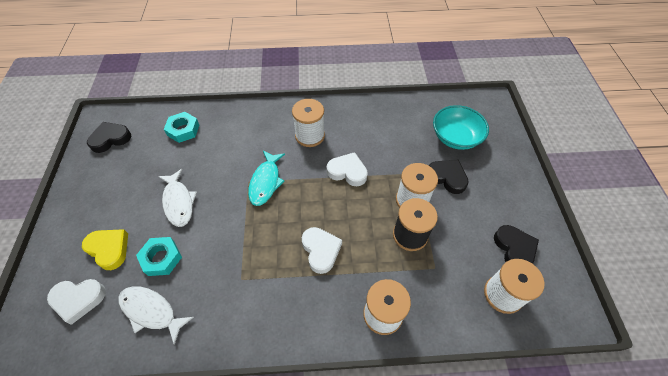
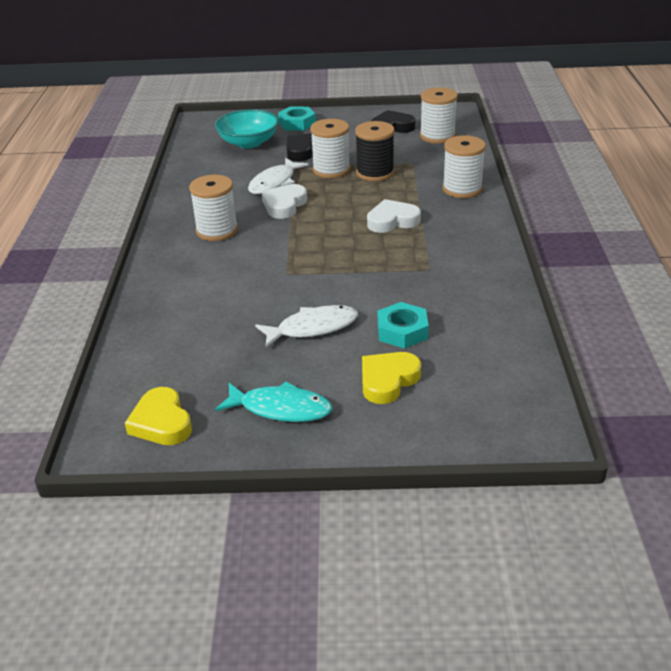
camera: 85 degrees left, 20 degrees down
(78, 299) = (465, 394): white heart -> none
(110, 139) = (161, 422): black heart -> yellow heart
(151, 311) = (475, 329): white fish -> white fish (274, 182)
(183, 130) = (168, 341): turquoise nut -> turquoise nut (297, 123)
(266, 182) = (289, 260): turquoise fish -> turquoise fish (280, 408)

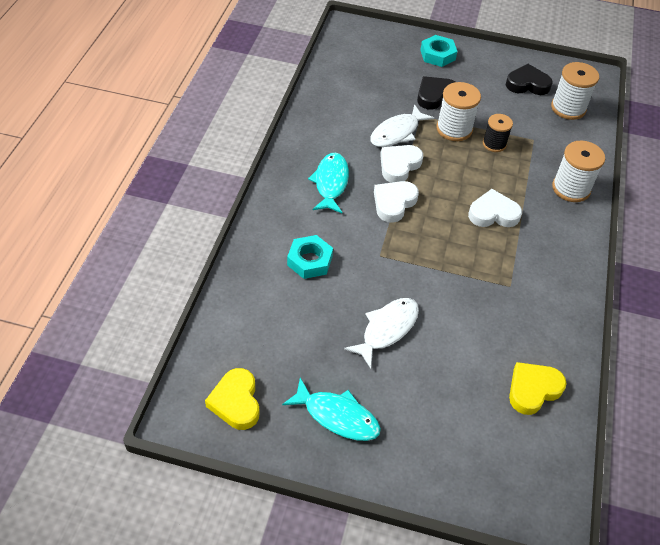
camera: 10 degrees right, 15 degrees up
(217, 231) = (330, 183): white spool -> turquoise fish
(248, 142) = (386, 70): turquoise bowl -> none
(288, 233) = (394, 203): none -> white heart
(312, 328) = (387, 329): white fish -> white fish turned 45 degrees counterclockwise
(375, 173) = (494, 144): black spool -> black spool, size x0.65
(388, 380) = (436, 411): yellow heart -> yellow heart (533, 390)
(402, 331) = (464, 356): turquoise nut -> turquoise nut (309, 261)

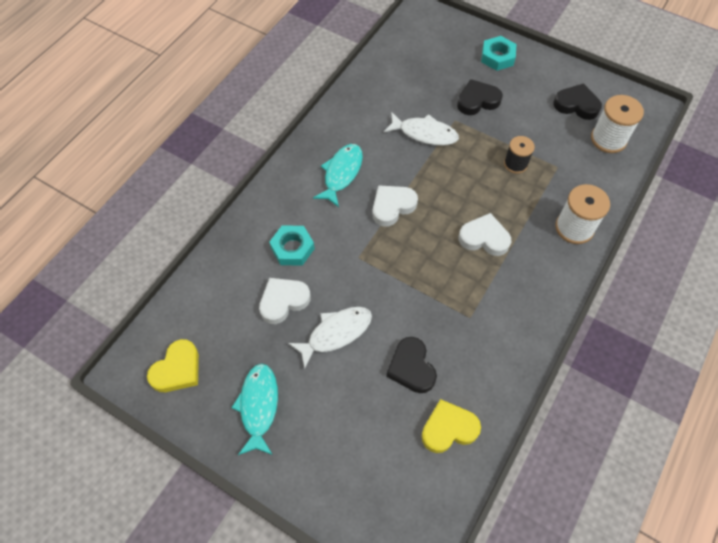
camera: 20 degrees right, 10 degrees up
(236, 402) = (177, 369): yellow heart -> yellow heart turned 150 degrees counterclockwise
(337, 416) = (258, 406): turquoise fish -> turquoise fish turned 135 degrees counterclockwise
(397, 132) = (424, 133): white fish -> white fish turned 135 degrees counterclockwise
(399, 165) = (412, 168): white heart -> white heart (283, 301)
(454, 129) = (482, 140): white spool -> none
(474, 343) = (411, 367): none -> black heart

